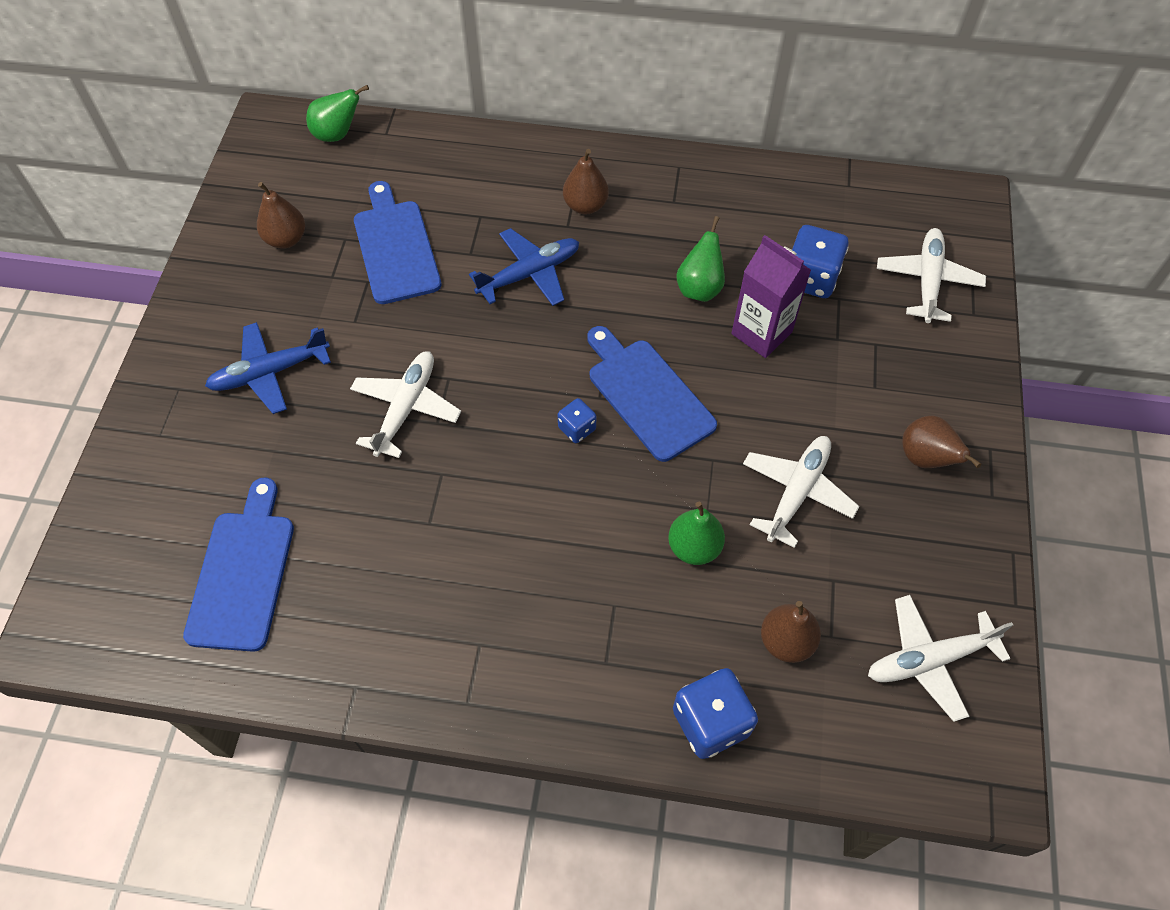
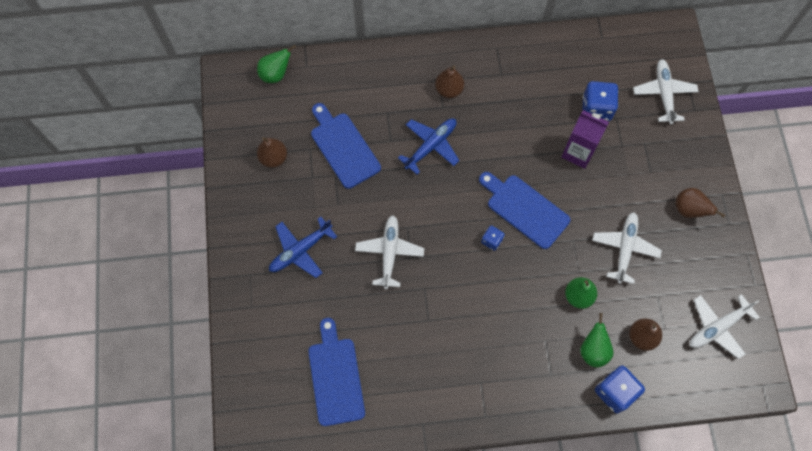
camera: 15 degrees left, 10 degrees up
(699, 288) = (534, 131): green pear -> green pear (593, 350)

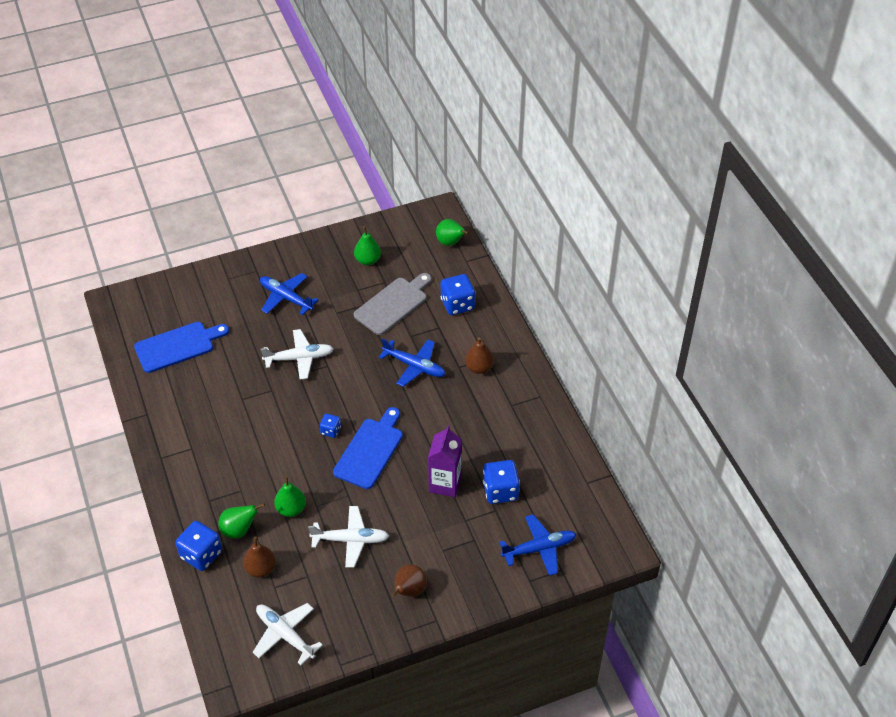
camera: 75 degrees right, 20 degrees down
(273, 158) = (368, 260): brown pear -> green pear
(343, 147) = (393, 304): blue cutting board -> grey cutting board
(362, 88) = (457, 304): none -> blue dice
(663, 94) = (539, 548): white plane -> blue plane

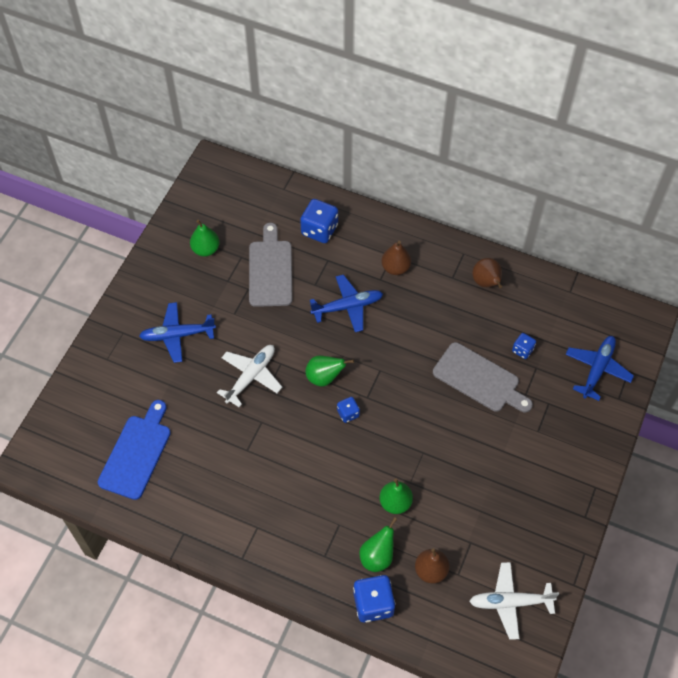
camera: 45 degrees left, 10 degrees up
(350, 540) = (466, 485): white plane -> none
(370, 450) = (396, 402): blue cutting board -> none
(409, 591) = (553, 484): brown pear -> brown pear (486, 283)
(445, 483) = (479, 379): purple carton -> grey cutting board
(450, 242) = (253, 183): green pear -> green pear (324, 377)
(500, 491) = (522, 350): blue dice -> blue dice, size x0.55

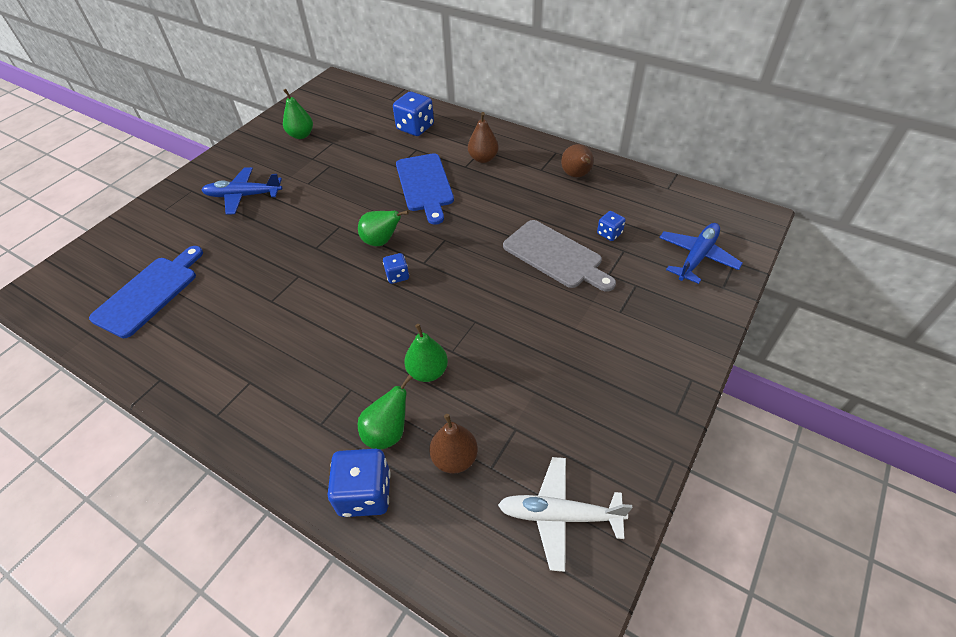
camera: 10 degrees right, 10 degrees down
(251, 376) = (303, 235): white plane -> none
(270, 270) = (357, 153): grey cutting board -> none
(347, 307) = (425, 185): blue plane -> blue cutting board

